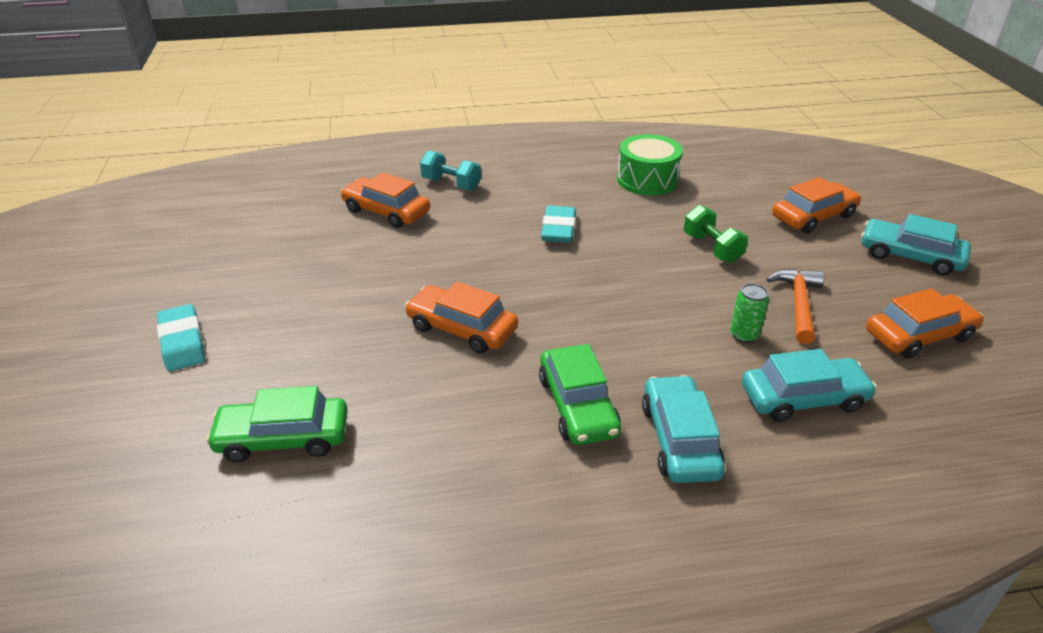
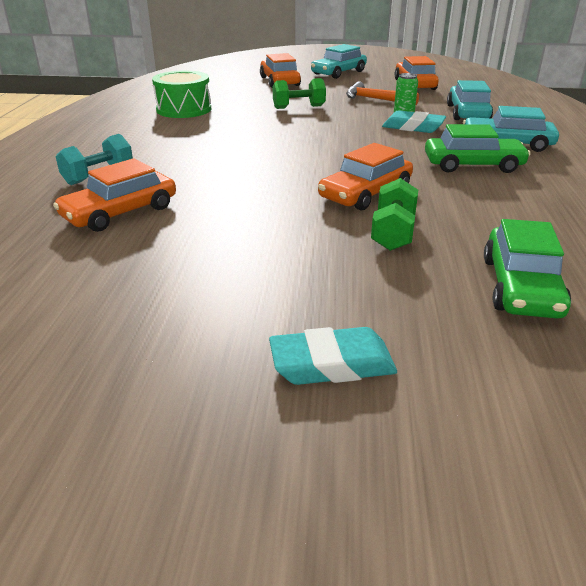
camera: 75 degrees left, 5 degrees down
(376, 354) = (393, 233): none -> green dumbbell
(558, 229) = (233, 144): turquoise eraser -> turquoise eraser (413, 127)

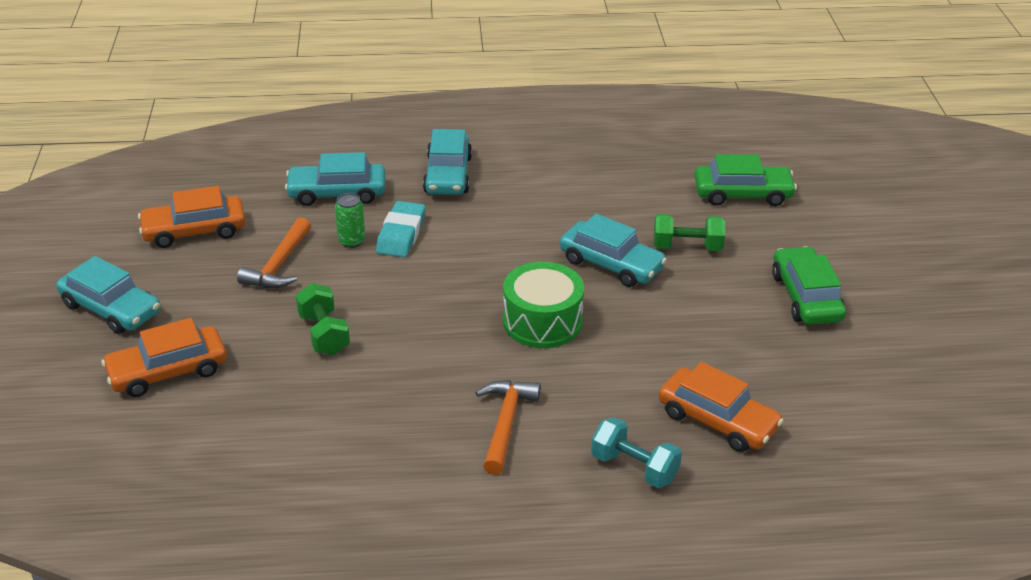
camera: 100 degrees left, 5 degrees up
(179, 144) = (505, 424): none -> orange hammer
(184, 109) = (346, 455): green drum -> green drum (542, 322)
(332, 364) = (870, 268): turquoise eraser -> none
(365, 193) = (611, 264): orange car -> turquoise car
(473, 165) = (517, 199): green car -> green car (806, 297)

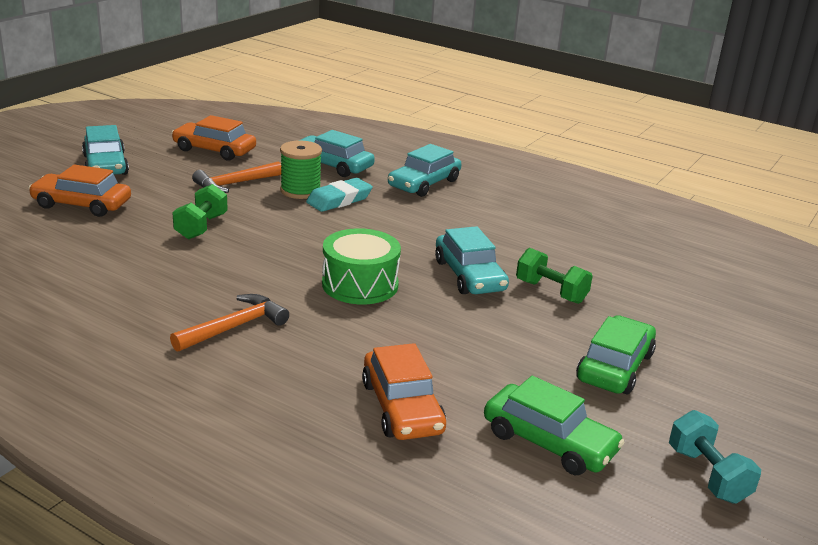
camera: 35 degrees right, 10 degrees down
(351, 241) = (300, 190): green can -> green spool
(634, 468) = (283, 401): turquoise dumbbell -> turquoise dumbbell (707, 475)
(742, 194) = (654, 280): green car -> green car (549, 442)

